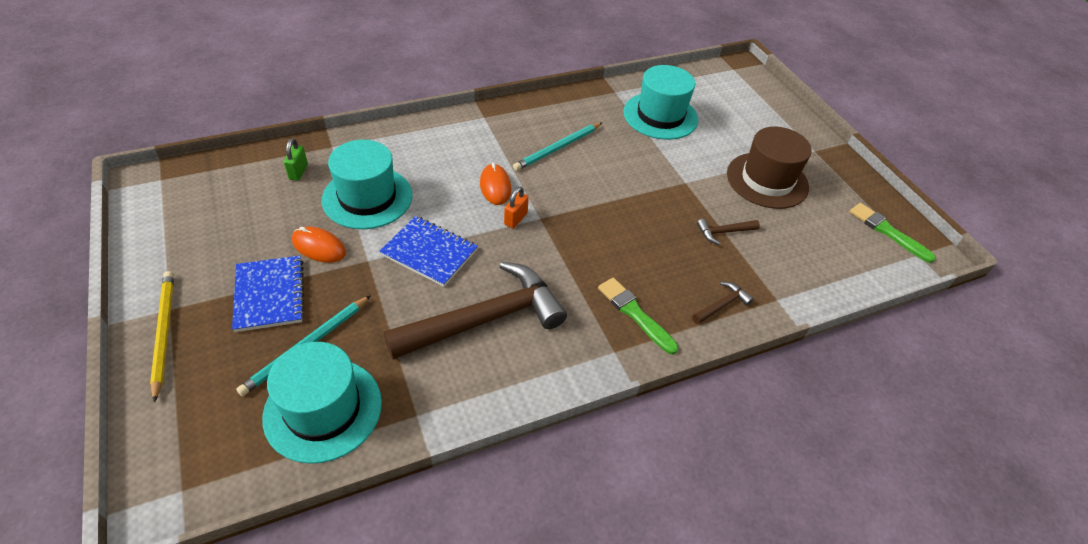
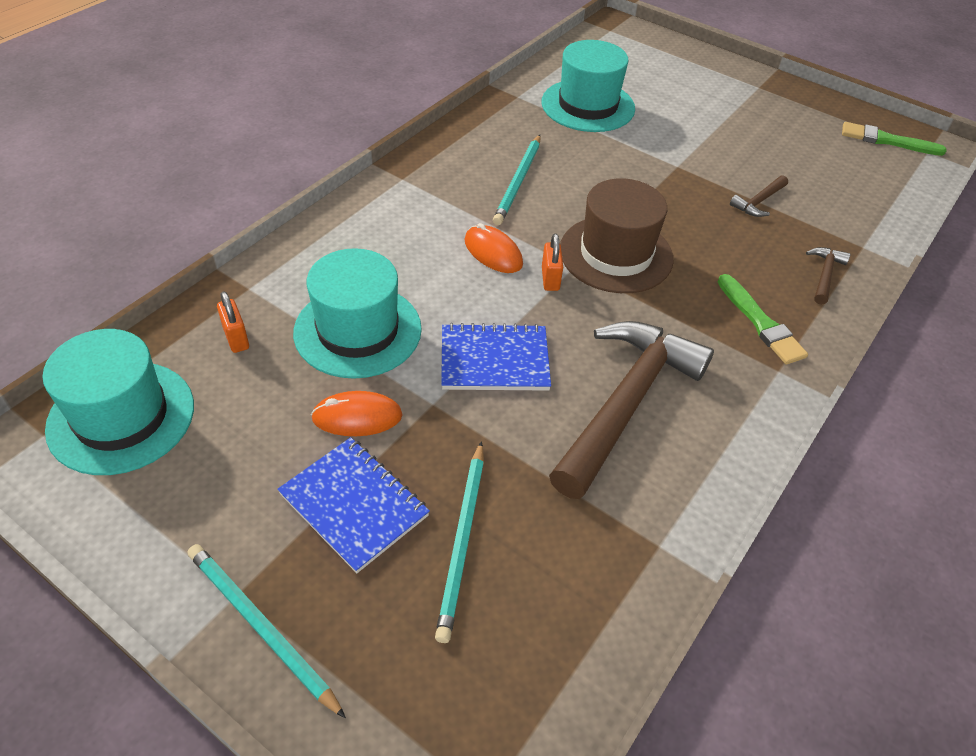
camera: 30 degrees left, 0 degrees up
(164, 333) = (261, 627): yellow pencil -> turquoise pencil
(298, 172) = (236, 338): green padlock -> orange padlock
(323, 409) = (554, 600): turquoise hat -> turquoise hat (121, 417)
(635, 314) = (760, 322): green brush -> green brush turned 135 degrees counterclockwise
(767, 180) = (746, 133): brown hat -> brown hat (616, 254)

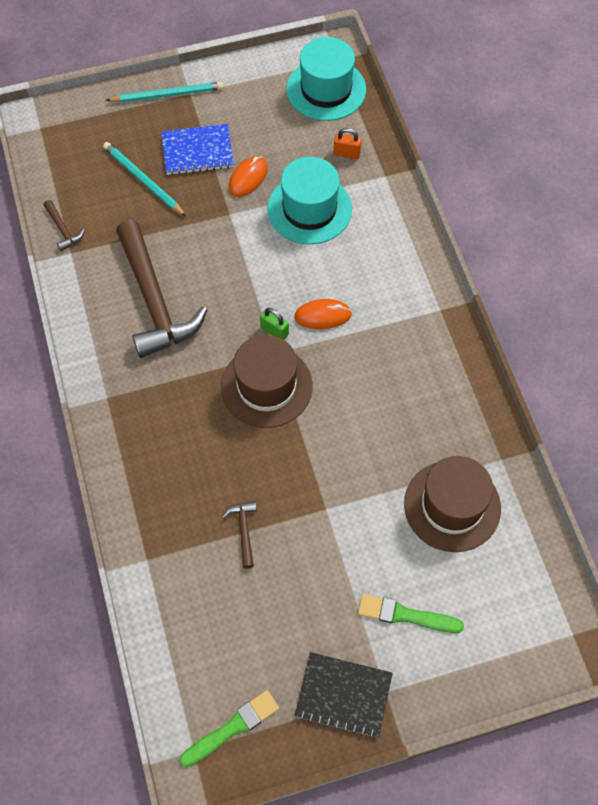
camera: 130 degrees right, 15 degrees up
(494, 360) = (235, 259): blue notebook -> none
(518, 182) = (385, 380): turquoise pencil -> none
(550, 279) = (274, 331): orange padlock -> green padlock
(588, 105) = (452, 506): turquoise hat -> brown hat
(760, 322) = (145, 421): green brush -> green brush (405, 615)
(789, 102) = (343, 695): none -> black notebook
(824, 275) = (146, 502): brown hammer -> brown hammer (63, 229)

